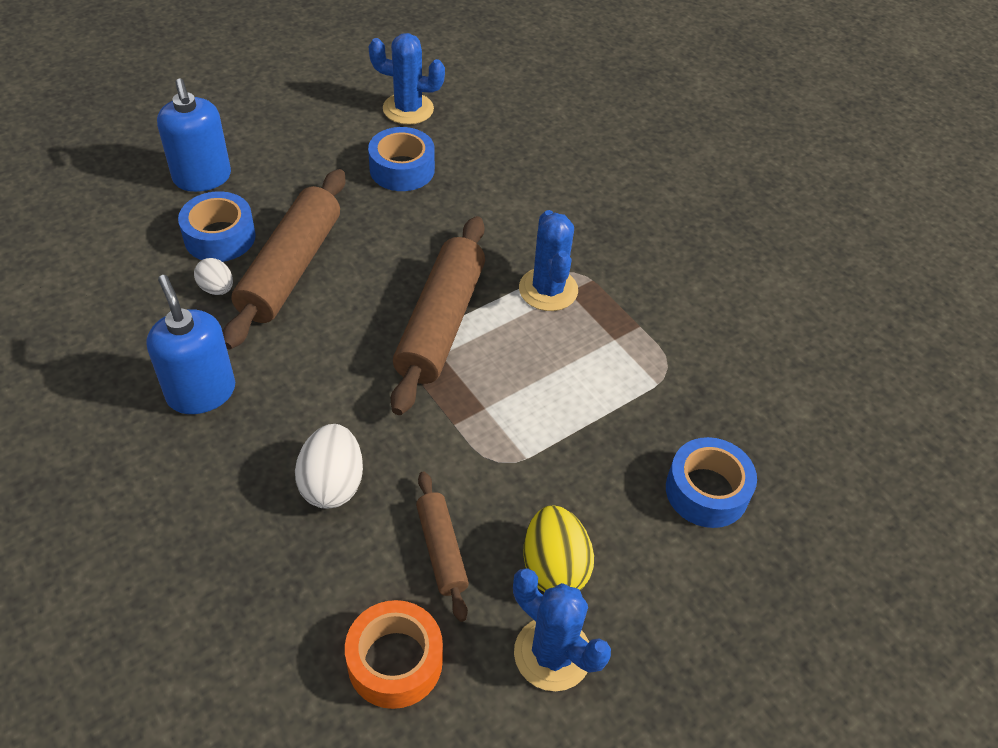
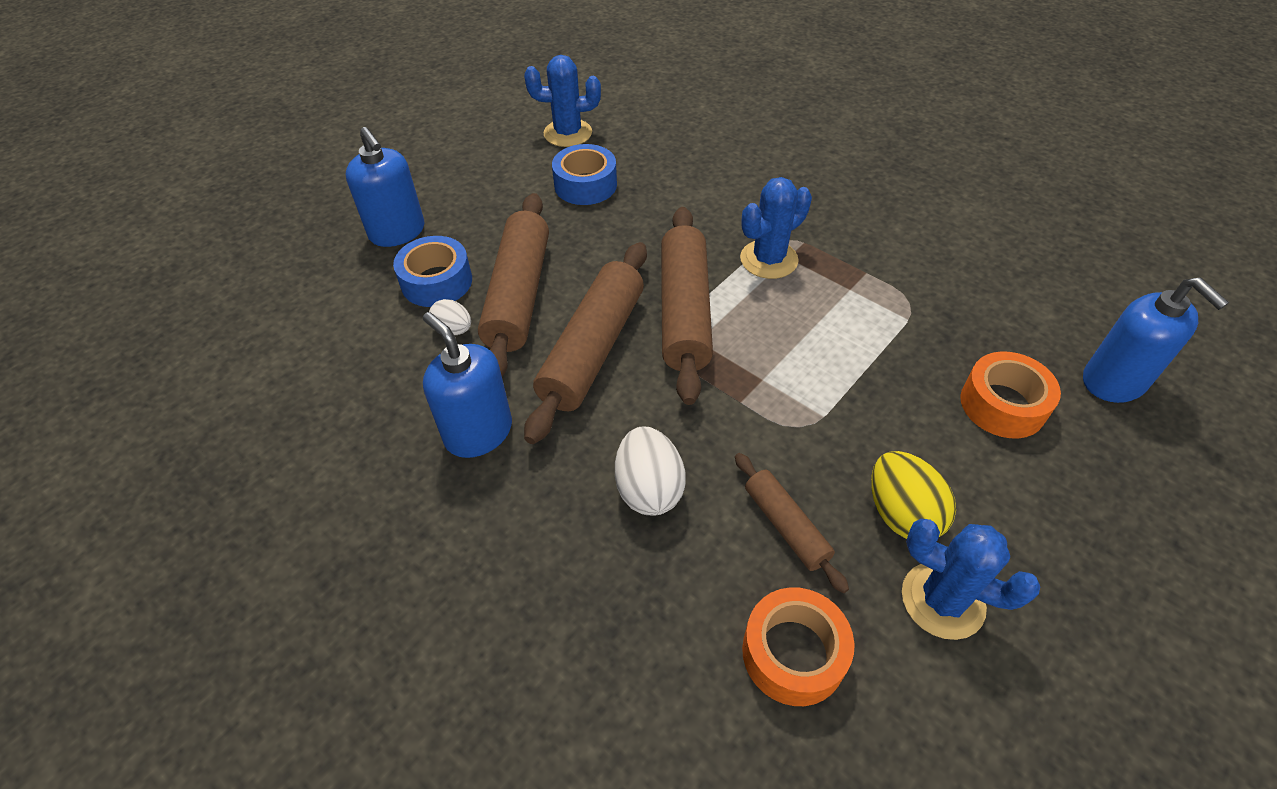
camera: 10 degrees left, 0 degrees up
(338, 339) = (593, 349): none -> brown rolling pin
(548, 289) = (769, 259): blue cactus -> blue cactus turned 75 degrees clockwise
(706, 491) = (1002, 405): blue tape -> orange tape
(832, 497) = (1113, 381): none -> blue soap dispenser

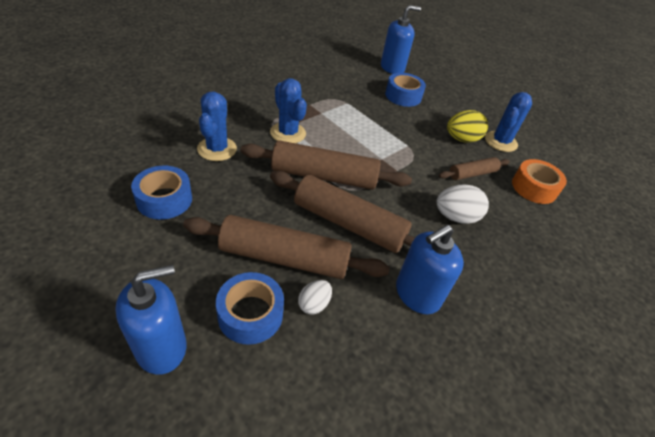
camera: 90 degrees left, 5 degrees down
(568, 133) = (79, 199): blue cactus -> blue cactus (217, 149)
(1002, 405) = (403, 96): orange tape -> blue tape

